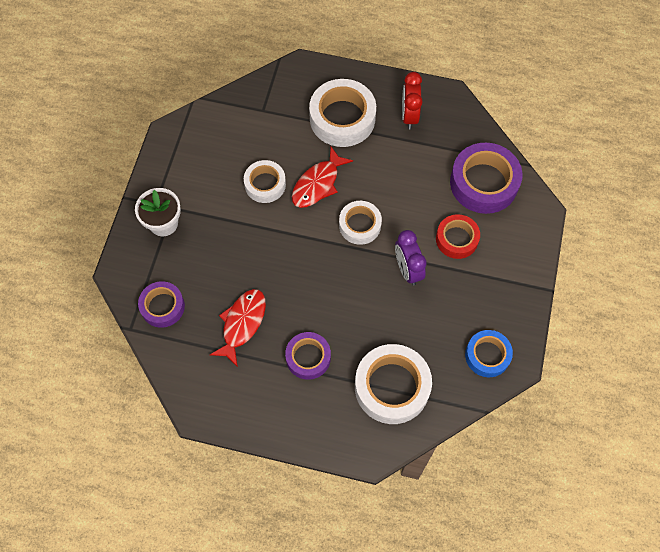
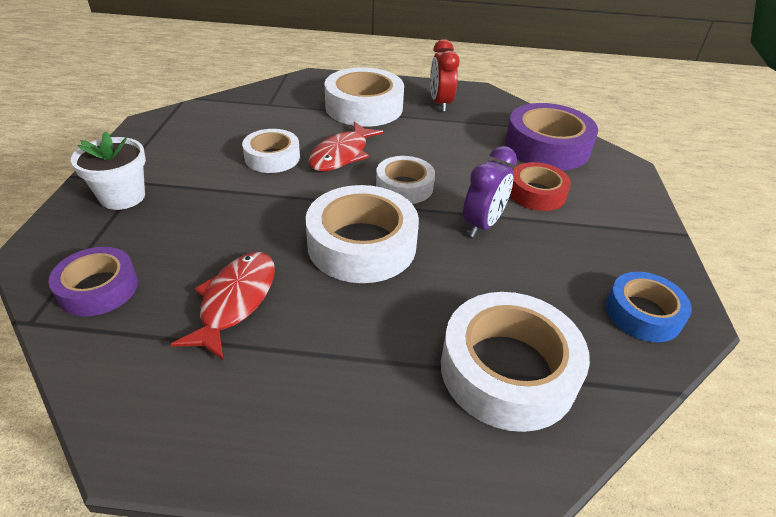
camera: 10 degrees left, 25 degrees down
(308, 357) = (352, 339): purple tape -> none
(322, 282) = (362, 245): none -> white tape
(407, 270) = (482, 225): purple clock -> purple clock turned 120 degrees counterclockwise

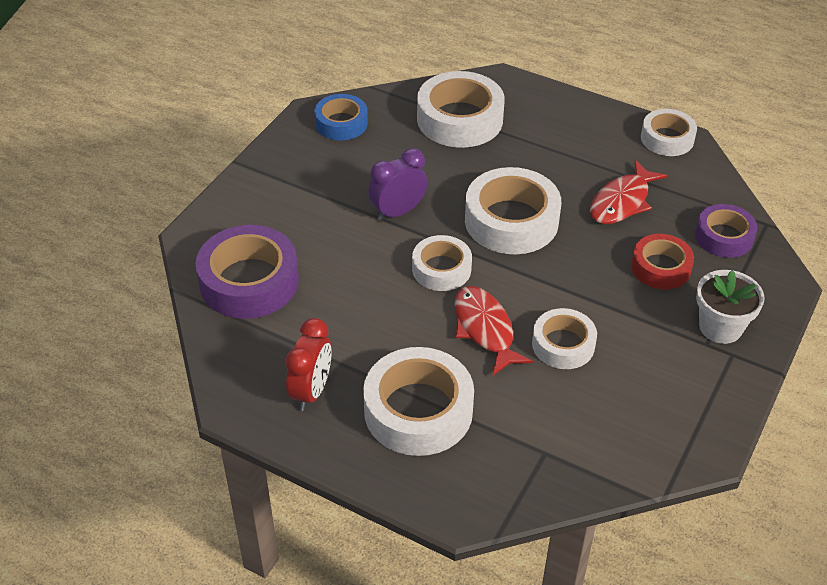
camera: 155 degrees left, 5 degrees up
(168, 440) = (667, 138): none -> white tape
(342, 155) = (485, 329): red fish -> red fish turned 75 degrees counterclockwise
(536, 193) = (320, 229): red tape -> red tape (661, 267)

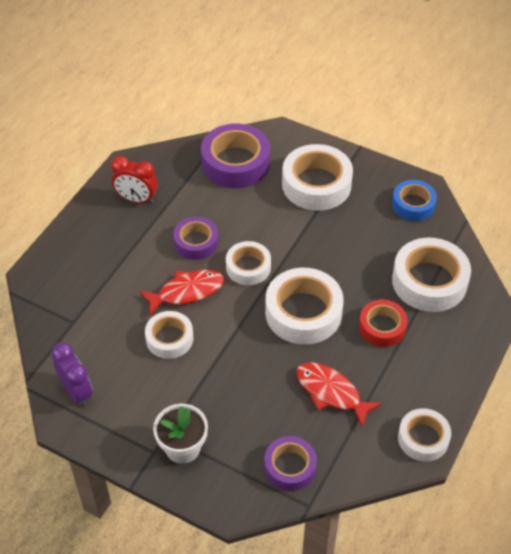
camera: 90 degrees right, 5 degrees up
(397, 212) = (310, 241): purple clock -> purple clock (77, 392)
(398, 321) = (196, 242): none -> purple tape
(418, 410) = (115, 254): white tape -> white tape (316, 184)
(661, 267) = (251, 413): red tape -> red tape (382, 327)

